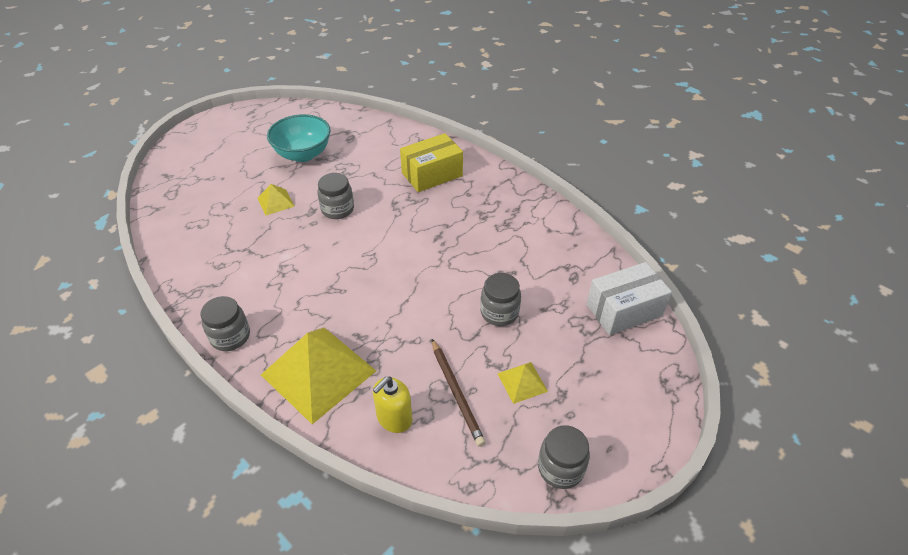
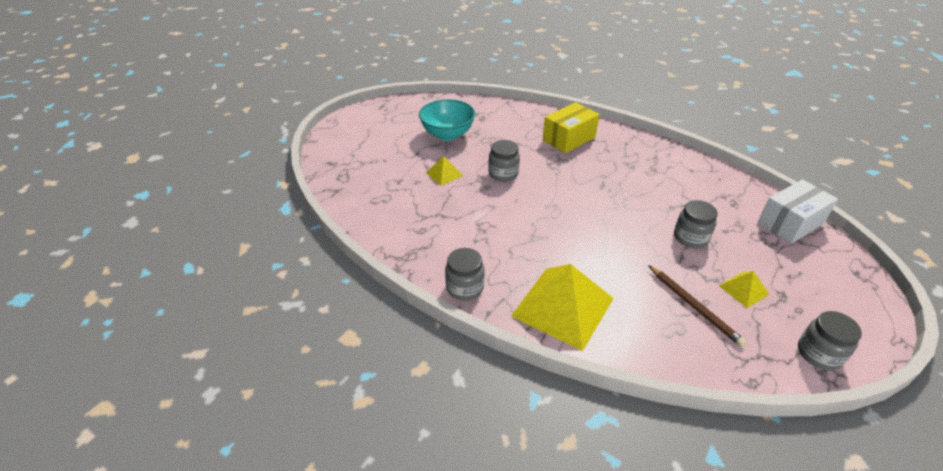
camera: 10 degrees left, 5 degrees down
(394, 418) = (653, 335): yellow soap dispenser -> none

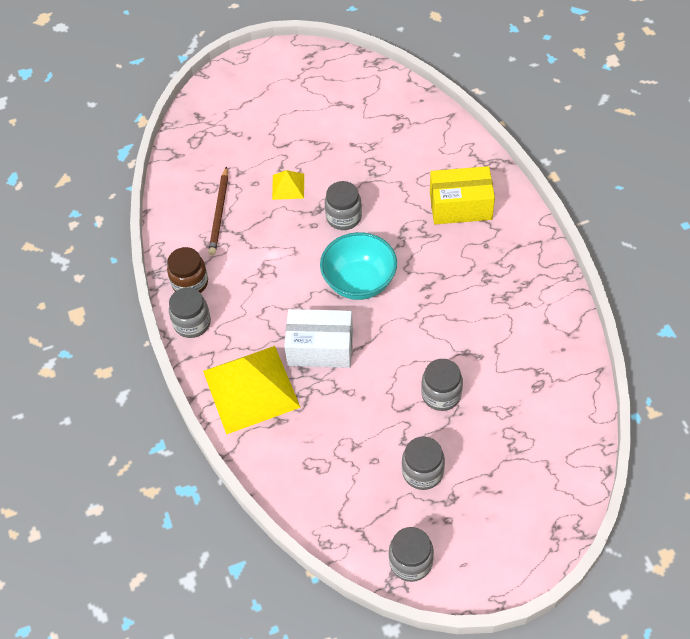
camera: 40 degrees right, 15 degrees up
(433, 262) = (190, 283): none -> brown jar
(447, 134) = (339, 133): turquoise bowl -> turquoise bowl (359, 282)
(694, 306) = (359, 457): brown pencil -> brown pencil (219, 213)
(743, 290) = (422, 472): yellow pyramid -> grey jar
(790, 223) = (565, 441): white box -> white box (320, 348)

